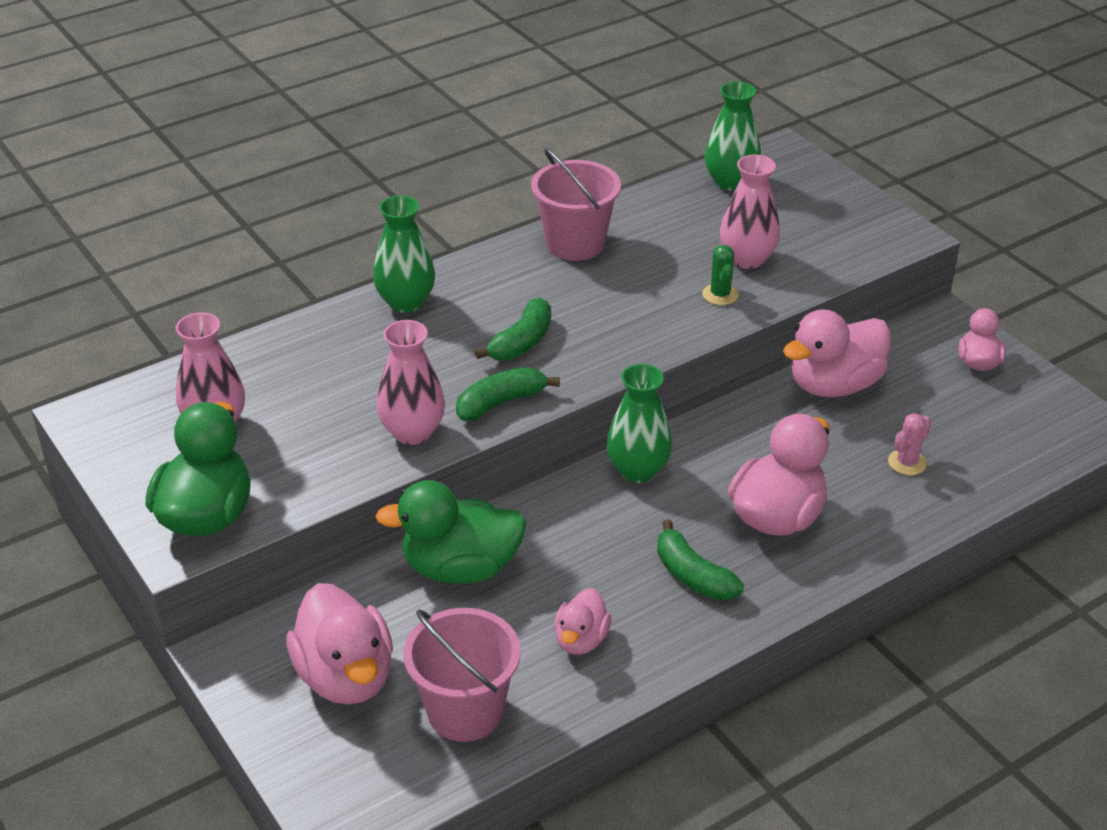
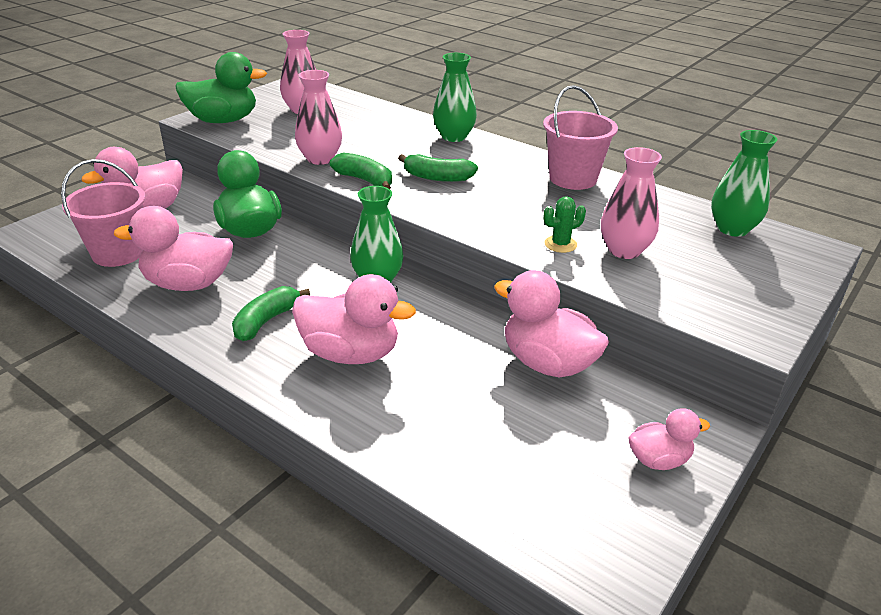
camera: 70 degrees right, 5 degrees down
(581, 640) = (188, 284): pink duck -> pink duck, size x1.79
(907, 462) = (461, 423): pink cactus -> none

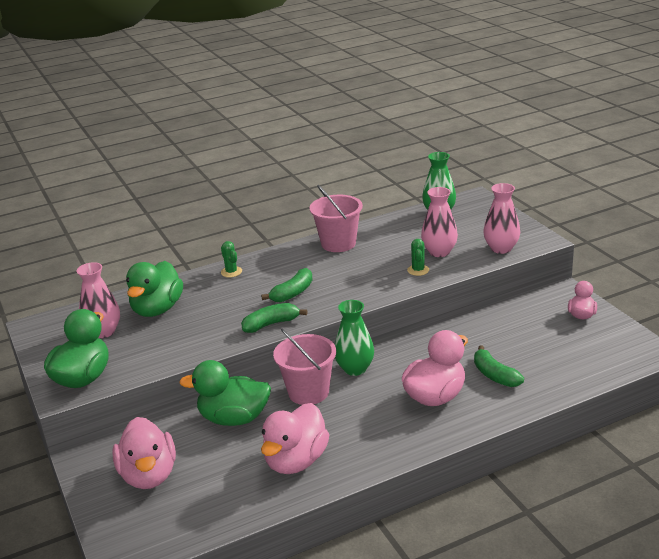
camera: 60 degrees left, 5 degrees down
(118, 253) = (214, 498): pink bucket -> pink bucket (308, 392)
(266, 321) = (374, 427): green banana -> green banana (494, 375)
(320, 159) = (215, 338): pink vase -> pink vase (501, 248)
(355, 121) = (157, 309): none -> green duck
(454, 137) = (231, 272): green vase -> green cactus
(547, 363) = (487, 326): pink duck -> none

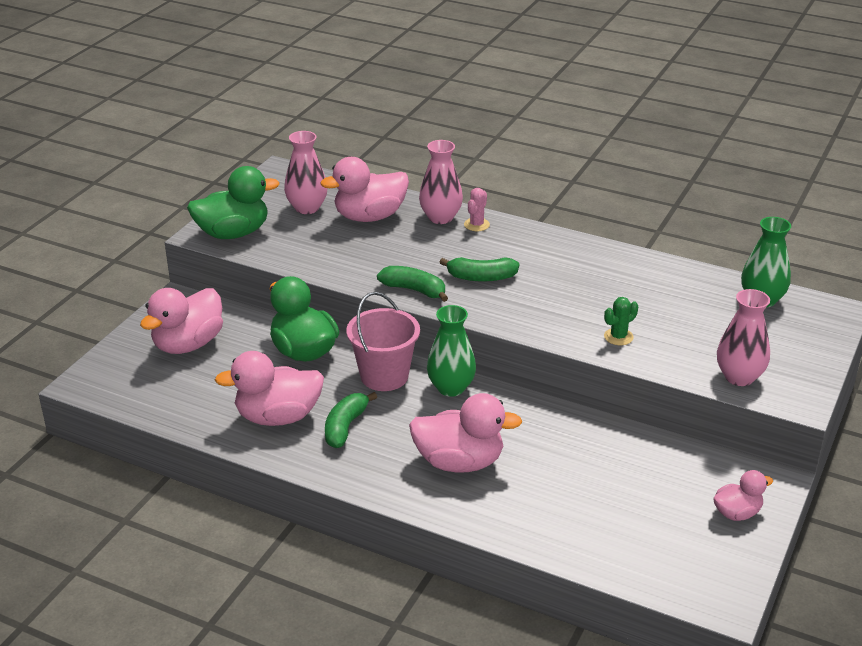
camera: 50 degrees right, 5 degrees up
(157, 309) = (369, 217): green duck -> pink duck
(231, 272) = (476, 225): green cactus -> pink cactus
(338, 243) = (607, 262): pink bucket -> none
(439, 252) = (674, 336): pink vase -> pink vase (440, 217)
(494, 375) = (540, 489): green banana -> green banana (345, 427)

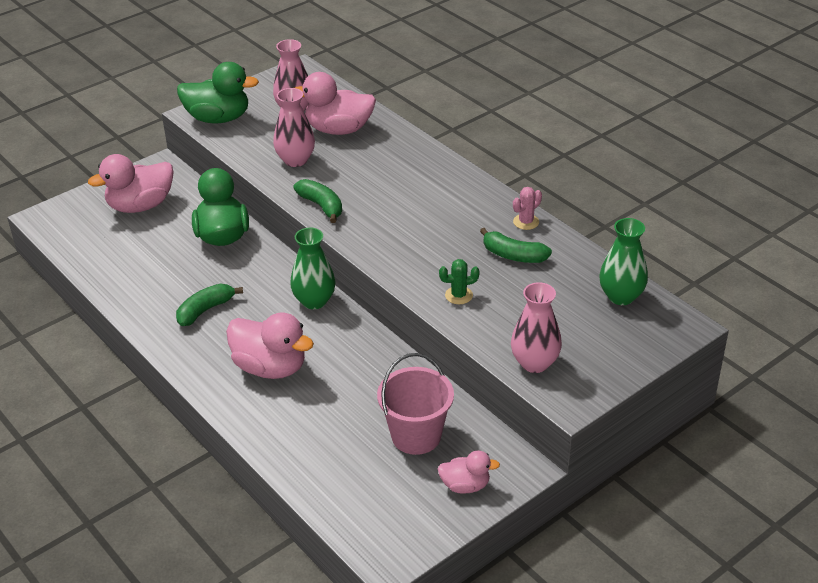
camera: 25 degrees right, 5 degrees up
(278, 417) = (161, 286): pink duck -> none
(384, 376) = (269, 275): pink bucket -> pink bucket (416, 436)
(440, 217) = (397, 145): pink vase -> pink vase (295, 160)
(476, 225) = (423, 159): pink cactus -> pink cactus (526, 222)
(481, 277) = (386, 209): green banana -> green banana (513, 255)

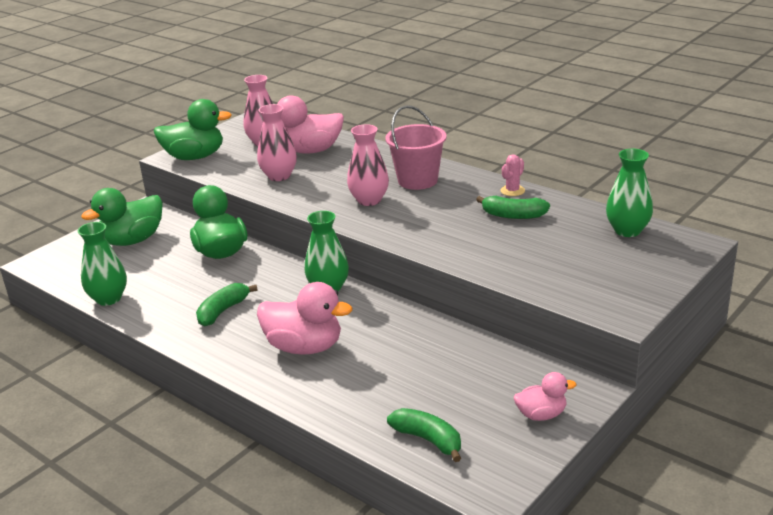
camera: 10 degrees left, 10 degrees down
(101, 275) = (108, 299): none -> green vase
(140, 206) = (133, 240): pink duck -> green duck
(321, 206) = (317, 205): green banana -> green banana (428, 440)
(416, 436) = (473, 381): pink bucket -> pink bucket (417, 180)
(459, 295) = (477, 251): green cactus -> none
(534, 363) = (575, 291): pink vase -> pink vase (369, 200)

